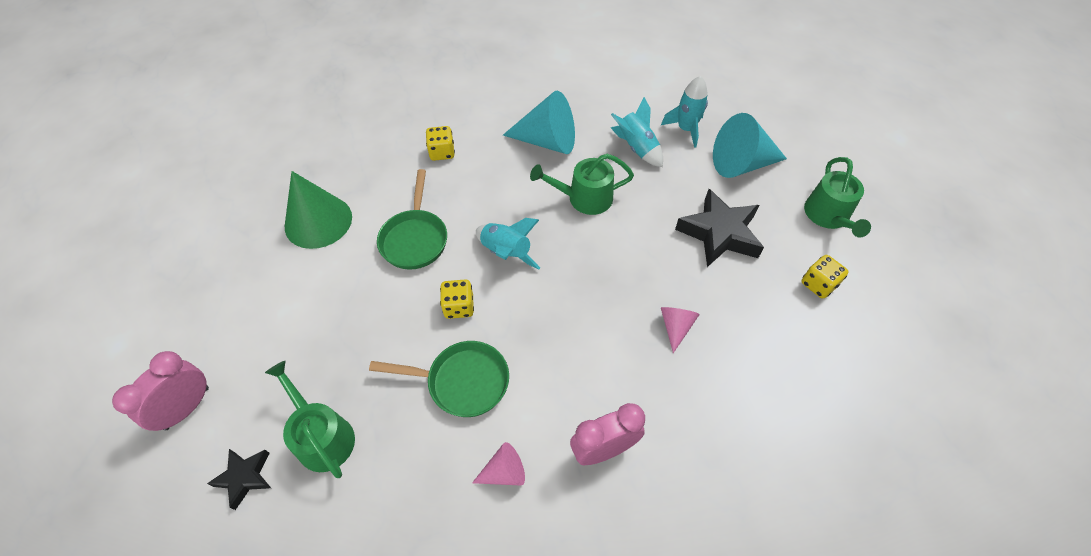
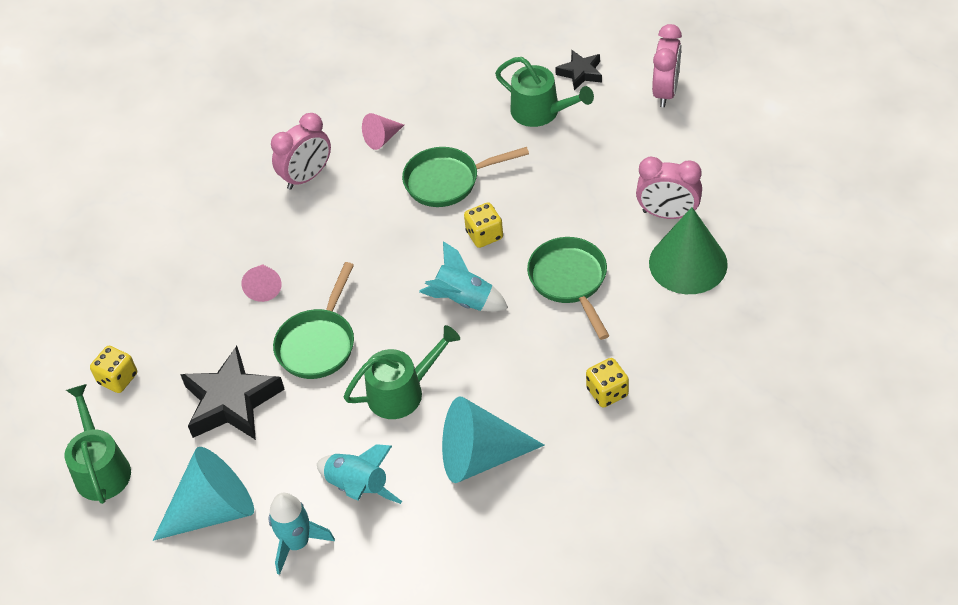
camera: 165 degrees right, 5 degrees down
(298, 269) = (667, 214): none -> pink clock
(638, 257) = (318, 343): none -> green pan

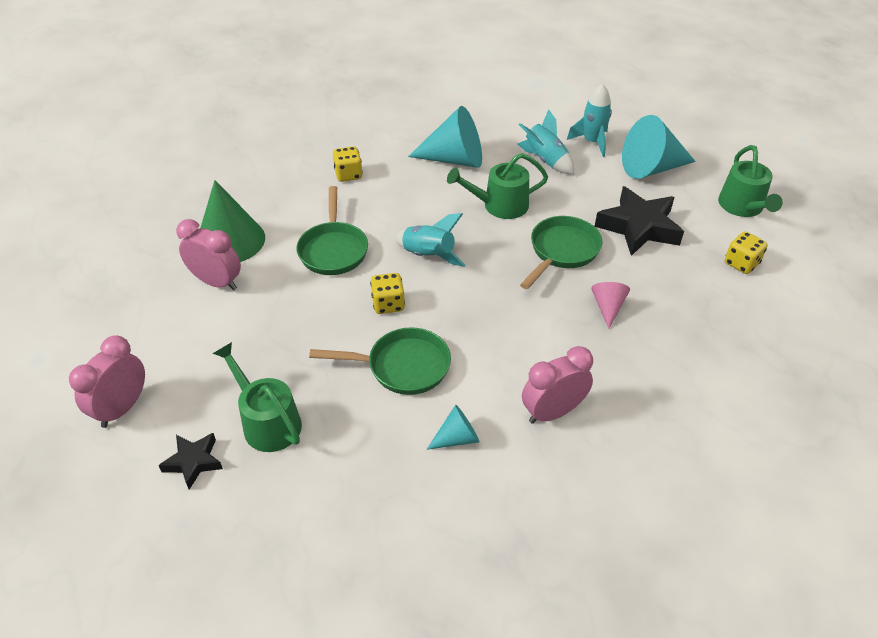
camera: 170 degrees left, 5 degrees down
(382, 138) = (457, 438): pink cone -> turquoise cone

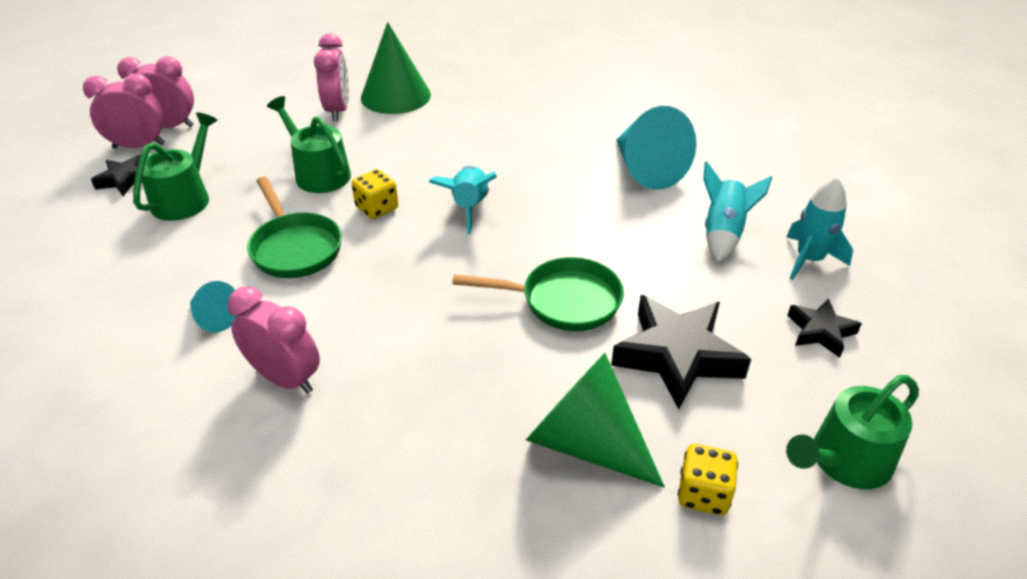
camera: 60 degrees right, 5 degrees down
(137, 439) = (139, 146): none -> pink clock
(333, 249) = (429, 149): green pan -> none
(348, 174) = (547, 117): yellow dice -> none
(500, 205) = (600, 227): green watering can -> green watering can (318, 173)
(608, 307) = (493, 373): pink cone -> none
(651, 168) = (820, 332): turquoise cone -> black star
(685, 291) = (586, 442): none -> green cone

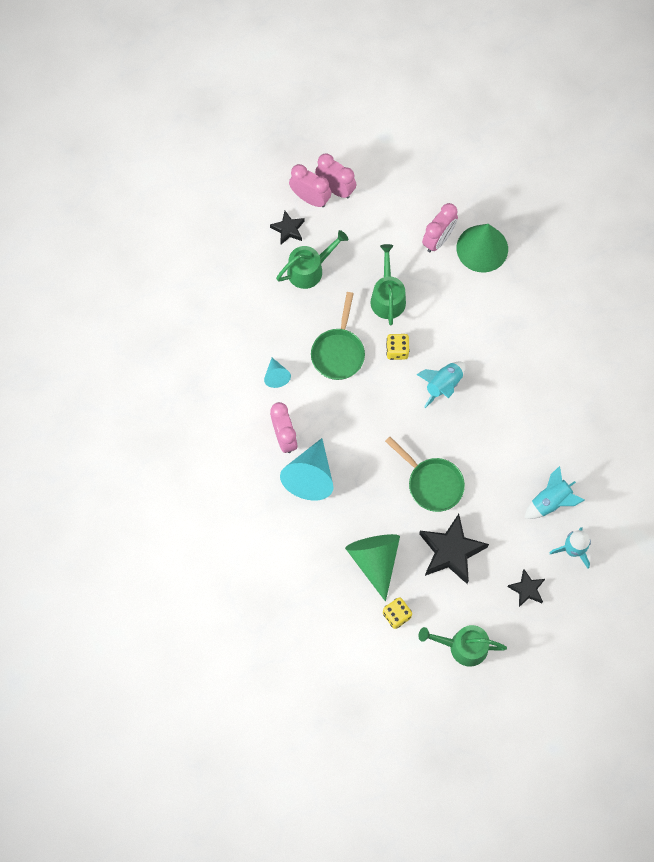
camera: 40 degrees right, 30 degrees up
(646, 169) = (562, 426): turquoise cone -> turquoise cone (310, 476)

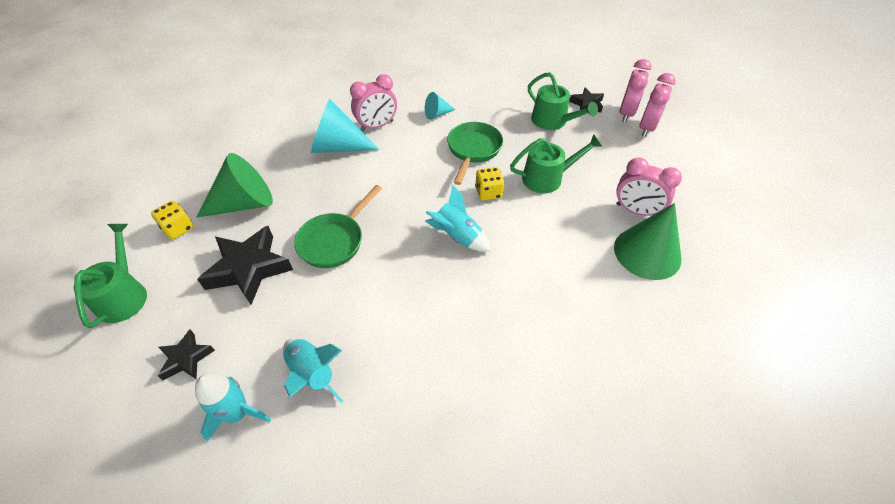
camera: 80 degrees right, 20 degrees down
(338, 352) = (473, 150): green pan -> green pan turned 105 degrees clockwise

